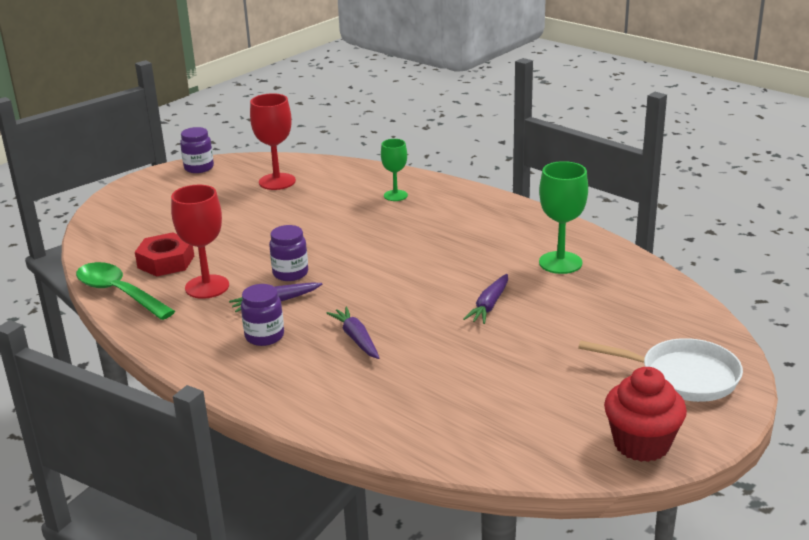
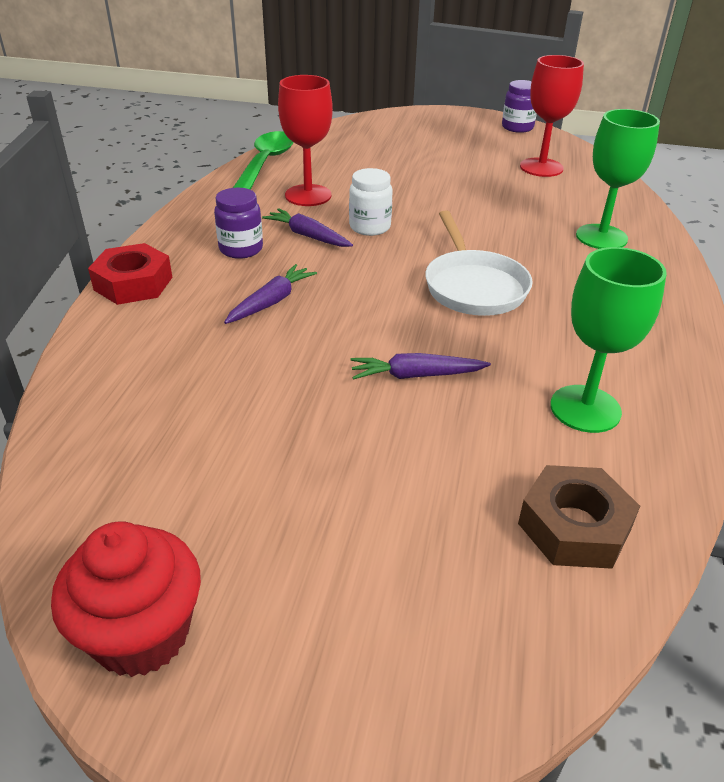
camera: 60 degrees right, 10 degrees up
(166, 262) = (335, 165): red nut -> red nut (133, 283)
(290, 273) = (370, 227): purple jar -> white jar
(395, 195) = (601, 237): green goblet -> green goblet, size x1.58
(643, 296) = (574, 527): none -> brown nut
(683, 376) = (363, 643): white pan -> white pan (473, 286)

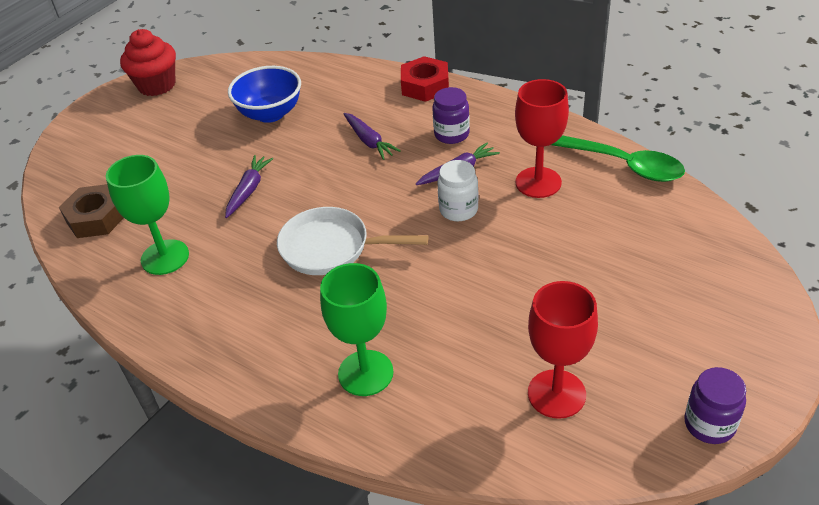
camera: 115 degrees right, 5 degrees up
(225, 410) = (270, 114): none -> blue bowl

